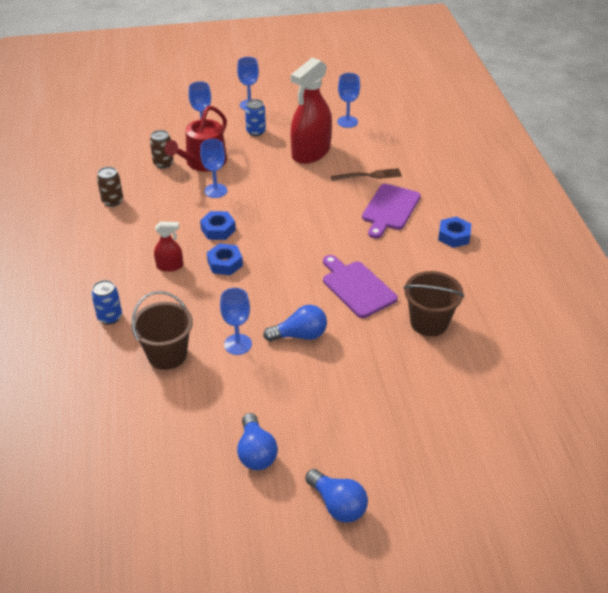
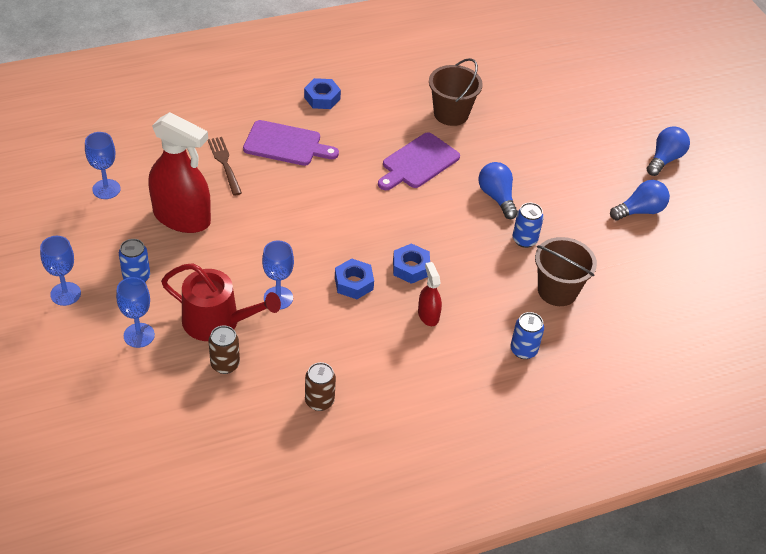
camera: 105 degrees left, 5 degrees up
(238, 344) = (524, 240): blue goblet -> blue can

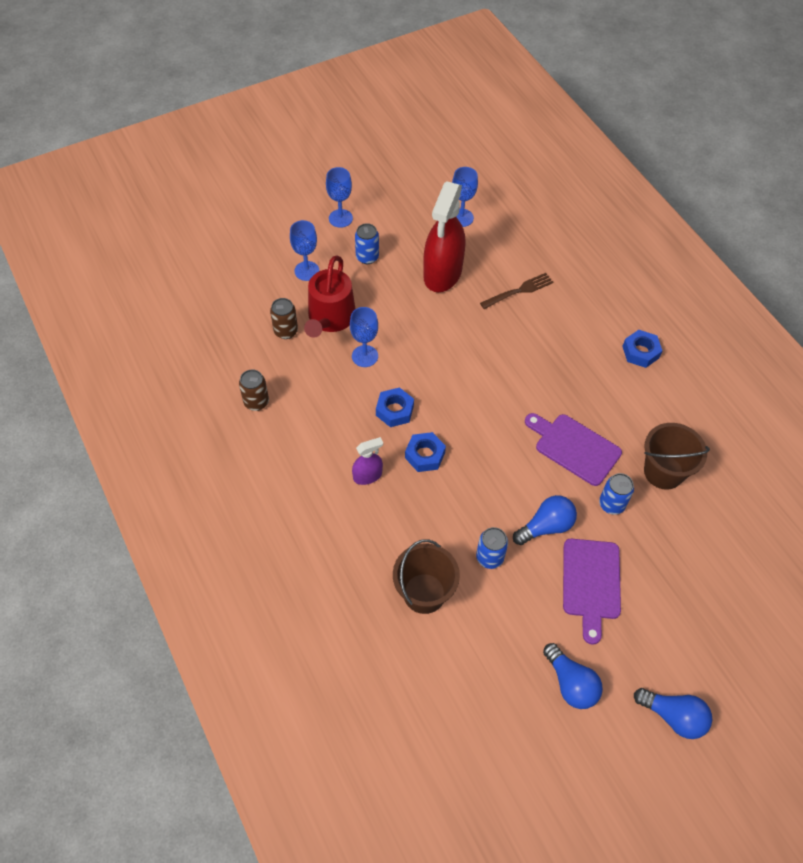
camera: 85 degrees right, 10 degrees up
(286, 144) = (561, 332): purple cutting board -> purple cutting board (591, 583)
(428, 315) = (367, 476): red spray bottle -> purple spray bottle
(523, 350) = (338, 563): blue can -> blue can (611, 504)

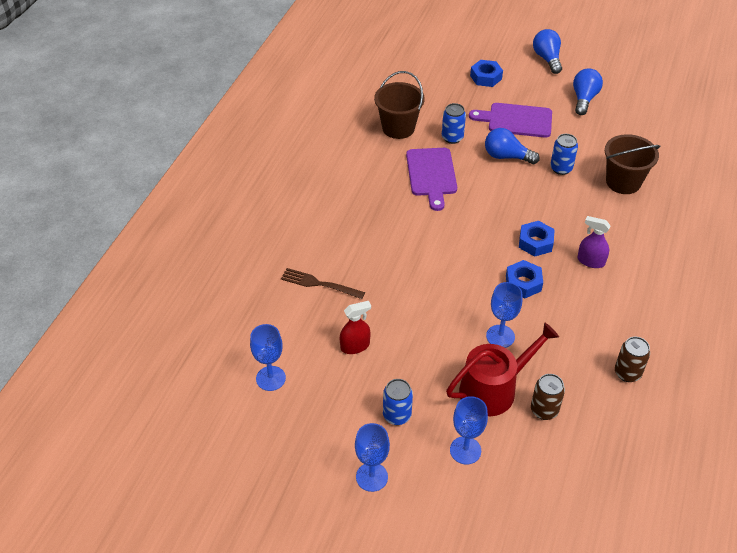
camera: 130 degrees left, 10 degrees down
(442, 273) = (355, 346): red spray bottle -> red spray bottle, size x0.47
(591, 583) = (516, 120): purple cutting board -> purple cutting board turned 135 degrees counterclockwise
(640, 352) = (306, 184): blue nut -> blue nut (486, 77)

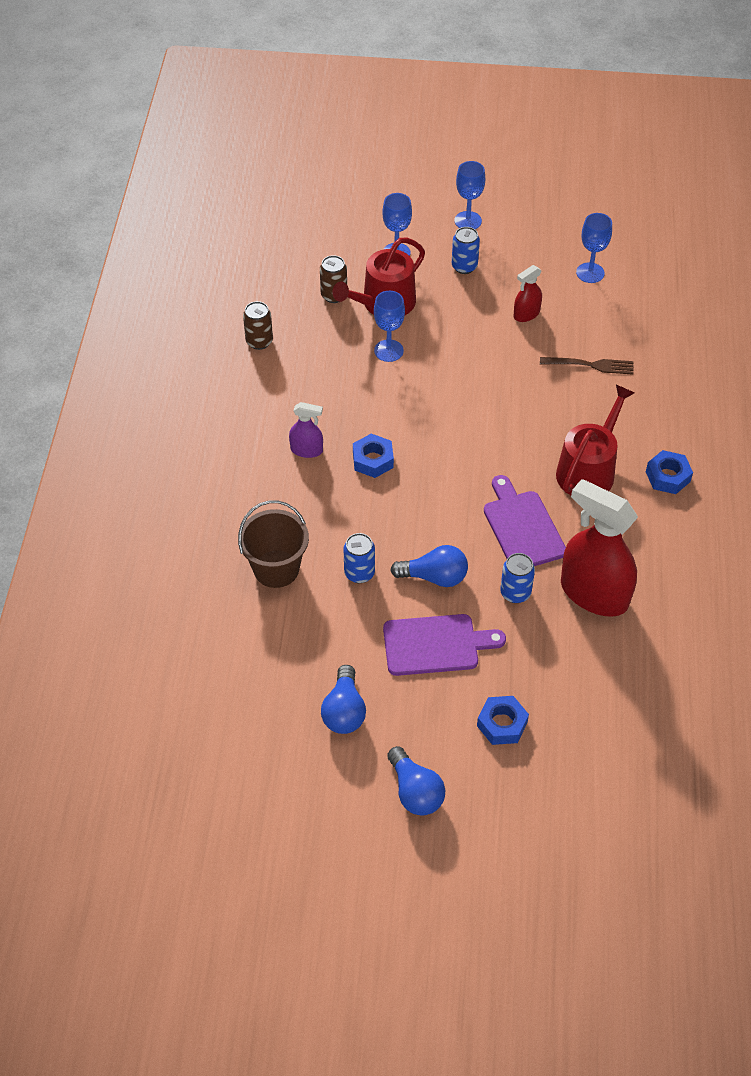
camera: 165 degrees right, 5 degrees up
(363, 202) = (589, 470): none -> red watering can
(398, 128) = (593, 593): brown bucket -> red spray bottle
(523, 283) = (377, 409): blue nut -> blue nut (667, 476)

